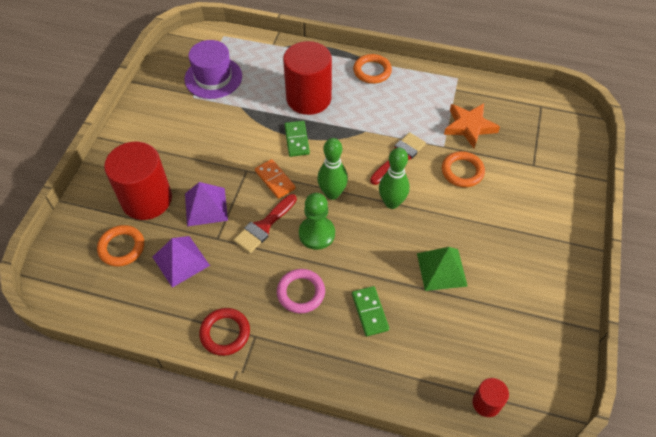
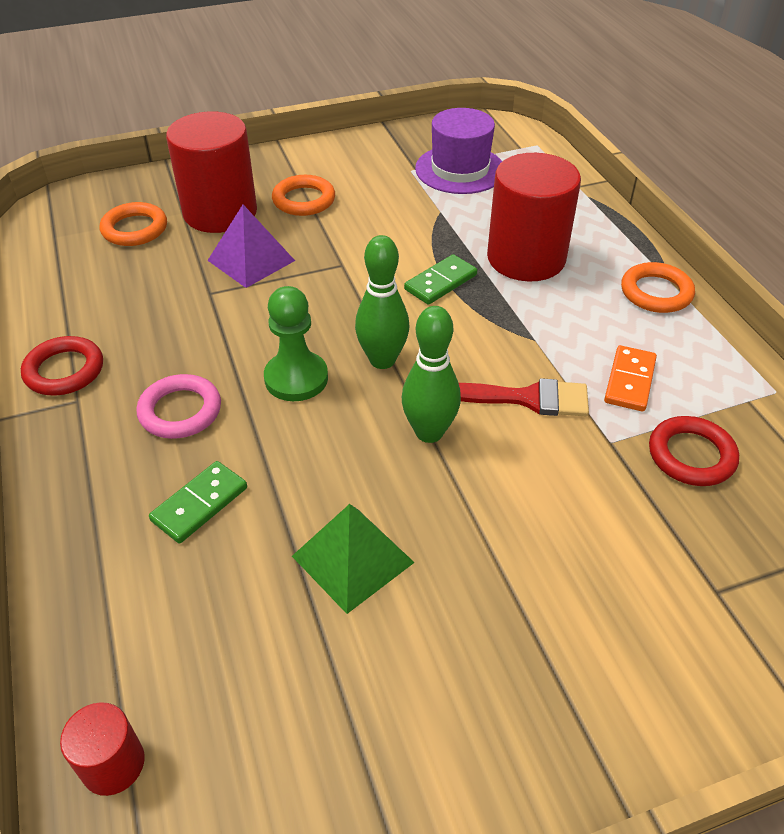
camera: 55 degrees right, 10 degrees down
(181, 261) = (150, 280): purple pyramid -> none
(264, 226) = (264, 323): red brush -> none
(275, 180) = (351, 296): orange domino -> orange domino (630, 381)
(462, 171) = (584, 491): orange ring -> orange ring (304, 200)
(469, 127) = (691, 455): orange star -> red ring

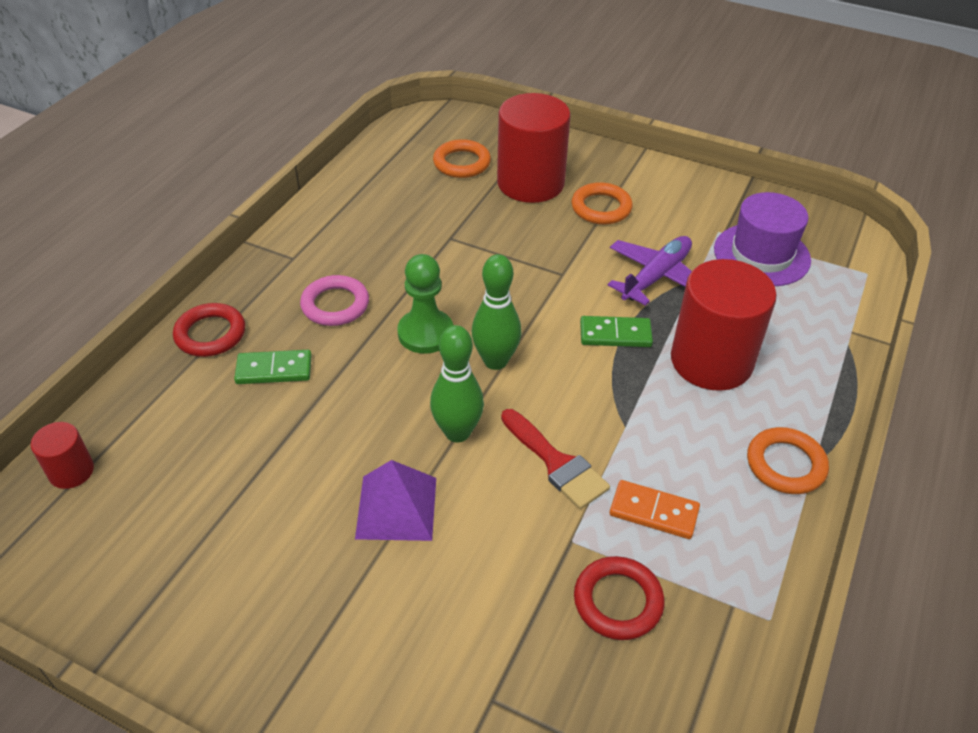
camera: 45 degrees right, 0 degrees up
(64, 370) = (309, 234): red ring -> red ring (210, 334)
(251, 260) = (505, 231): purple pyramid -> purple pyramid (396, 507)
(352, 559) = (306, 471): green pyramid -> none
(412, 225) = (656, 277): none -> purple plane
(630, 381) = (653, 512): orange domino -> orange domino turned 45 degrees clockwise

